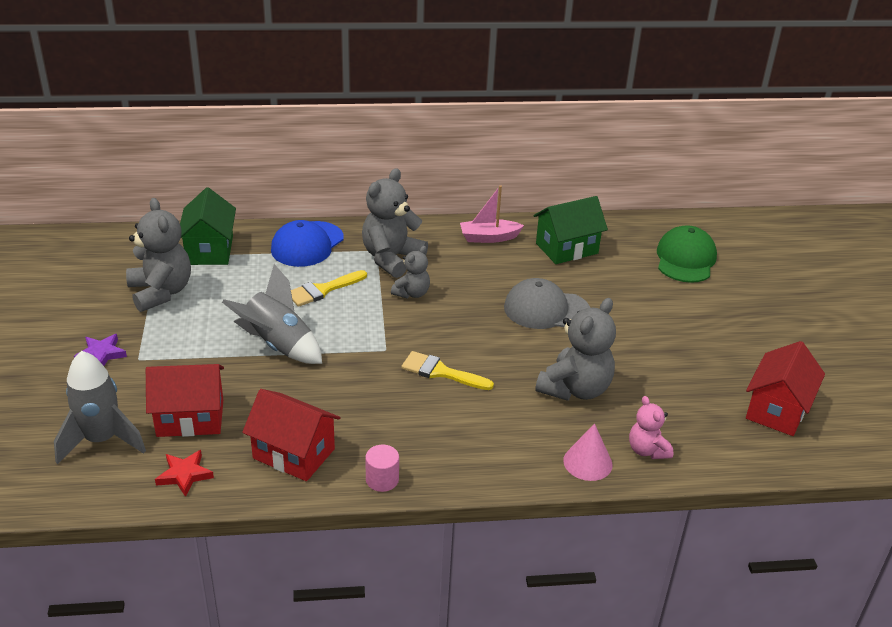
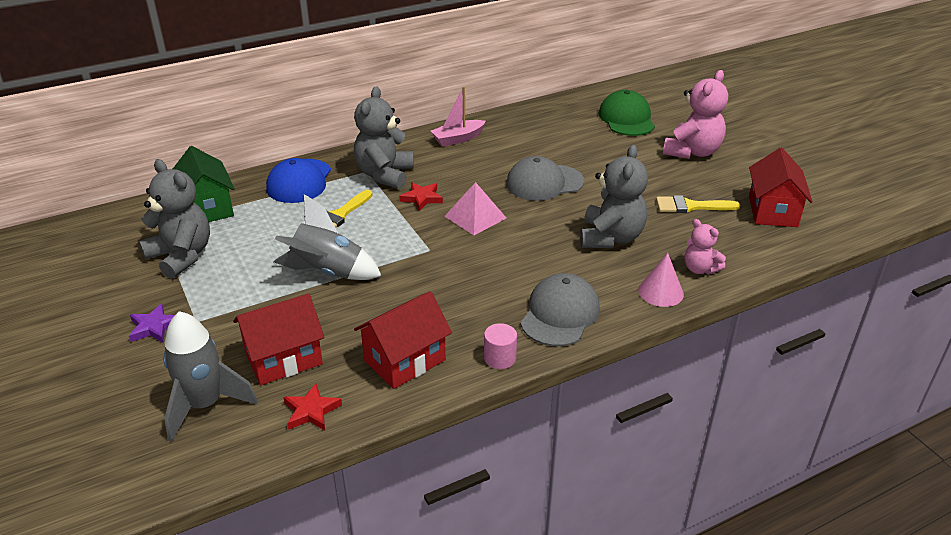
camera: 20 degrees left, 0 degrees up
(294, 453) = (404, 360): red house -> red house turned 45 degrees counterclockwise
(412, 293) = (422, 198): grey teddy bear -> red star
(441, 372) = (490, 255): yellow brush -> yellow brush (690, 206)
(451, 327) = (475, 217): none -> pink pyramid
(469, 454) = (560, 314): none -> grey cap
(566, 248) = (528, 132): green house -> none
(733, 317) = (692, 152): none -> pink teddy bear

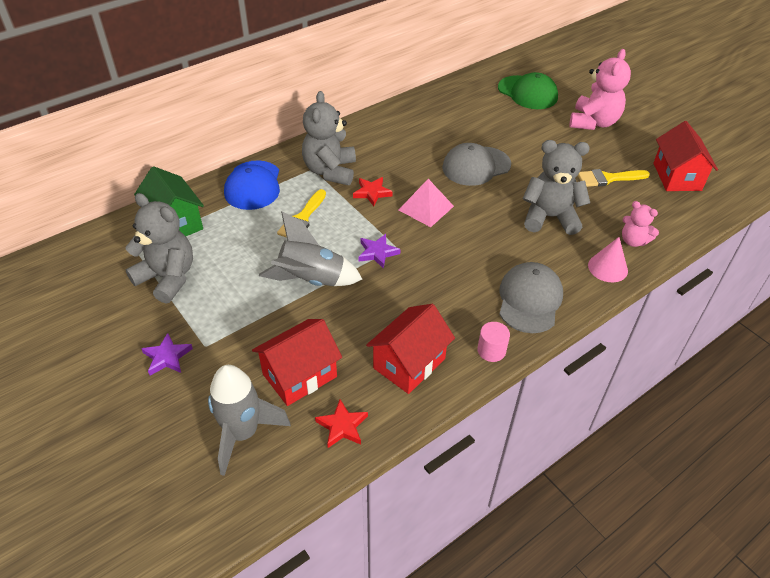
camera: 10 degrees left, 10 degrees up
(408, 254) = (377, 253): none -> purple star
(458, 139) = (385, 126): pink boat -> none
(610, 238) = (550, 217): grey teddy bear -> grey teddy bear turned 90 degrees counterclockwise
(626, 119) = (527, 93): green cap -> green cap turned 150 degrees clockwise

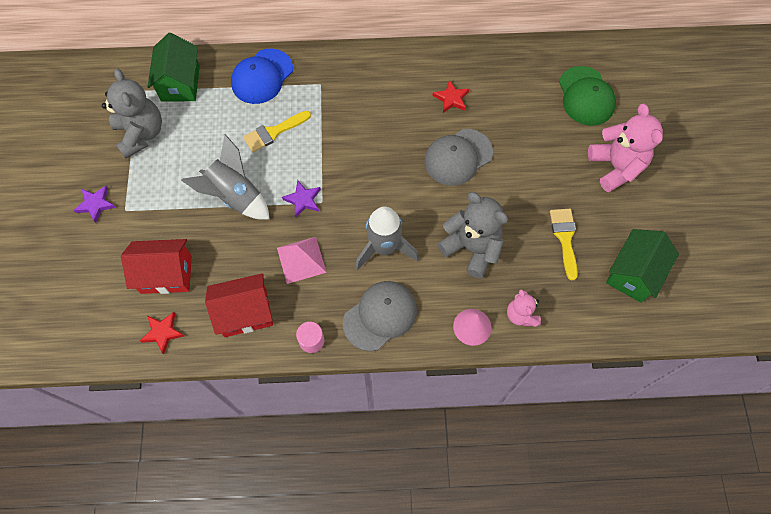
camera: 35 degrees right, 20 degrees up
(243, 433) = (100, 296): grey rocket -> grey rocket (384, 248)
(330, 171) = (332, 94): grey teddy bear -> none
(372, 193) = (347, 137): red star -> red star (451, 98)
(426, 208) = (377, 177): pink pyramid -> pink pyramid (301, 260)
(476, 166) = (458, 157): grey cap -> grey cap turned 45 degrees counterclockwise
(593, 122) = (616, 167): pink teddy bear -> pink teddy bear turned 75 degrees counterclockwise
(608, 178) = (564, 238): yellow brush -> yellow brush turned 60 degrees clockwise
(677, 176) = (633, 274): red house -> green house

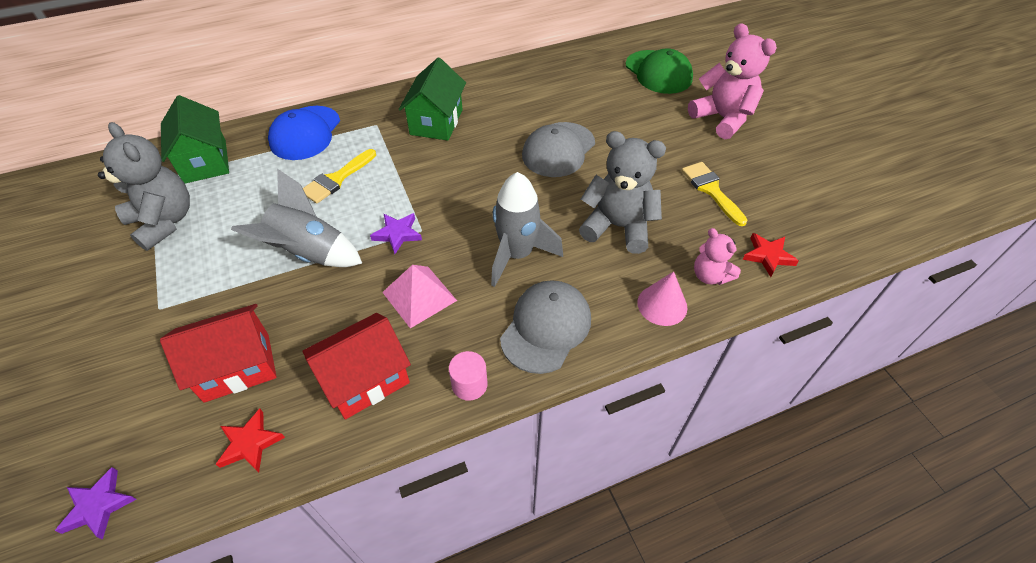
camera: 20 degrees left, 15 degrees down
(96, 204) = (113, 313): purple star -> purple star (98, 506)
(451, 98) = (526, 104): red star -> red star (768, 256)
(633, 274) = (801, 202): green house -> green house (436, 122)

